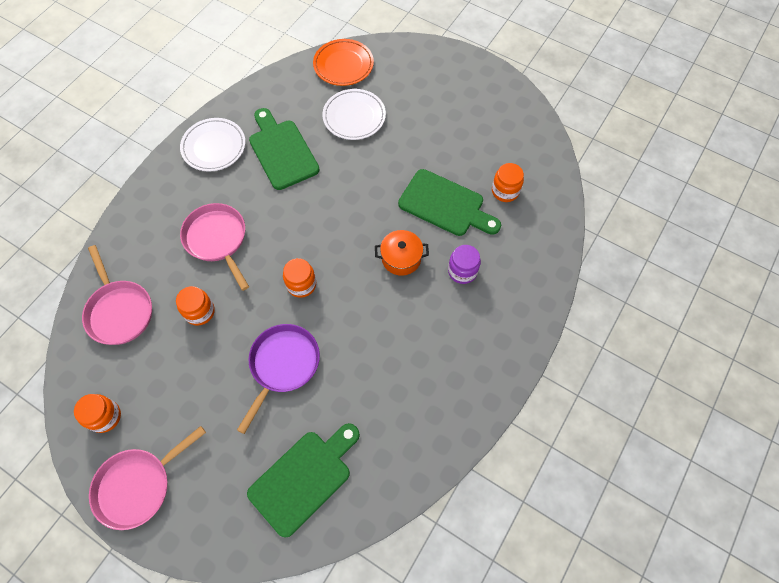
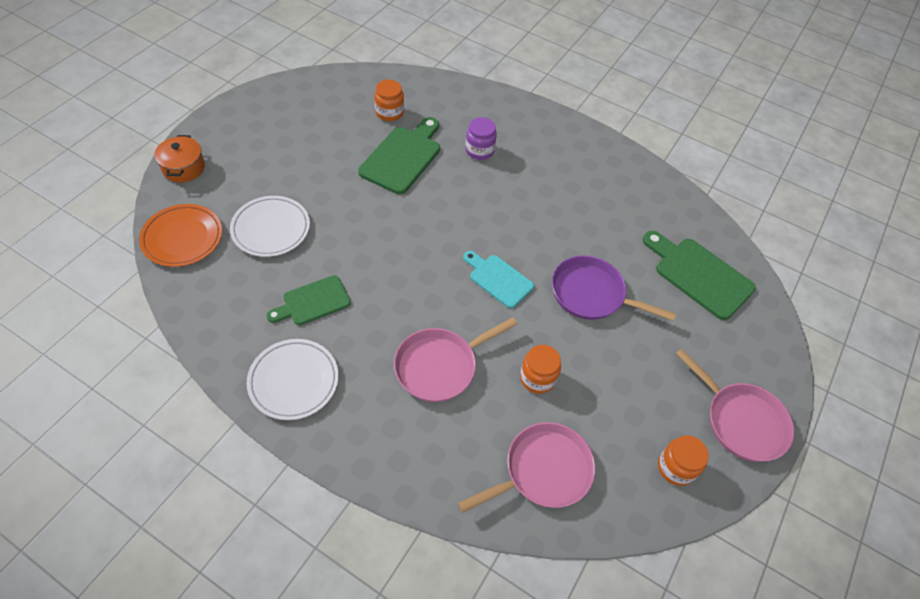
camera: 95 degrees left, 10 degrees down
(282, 151) = (313, 302): green cutting board -> green cutting board, size x0.64
(301, 284) = (498, 279): orange jar -> turquoise cutting board
(401, 258) = (465, 195): orange pot -> orange pot (184, 168)

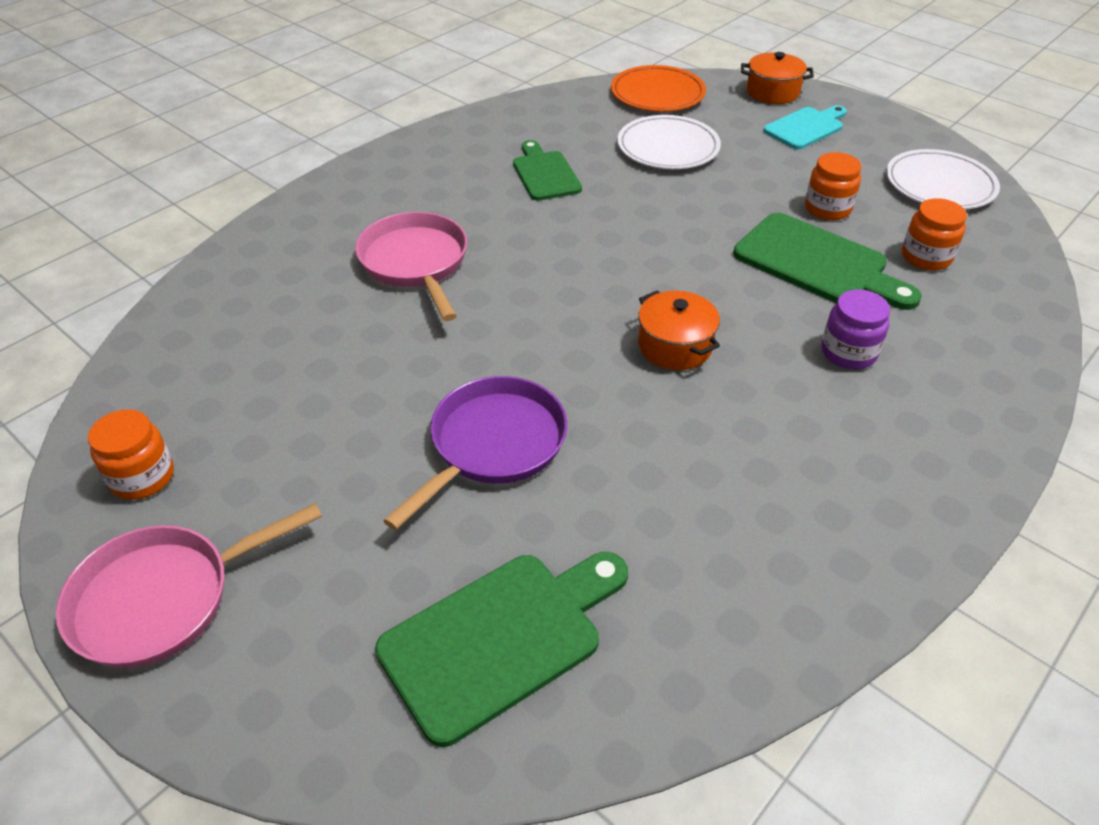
camera: 105 degrees right, 10 degrees down
(293, 381) = (438, 158): white plate -> white plate (939, 185)
(492, 220) = (675, 346): none -> orange pot
(498, 279) = (548, 336): turquoise cutting board -> turquoise cutting board (806, 127)
(537, 378) = (360, 350): orange jar -> orange jar (827, 208)
(542, 471) = (223, 332): pink pan -> none

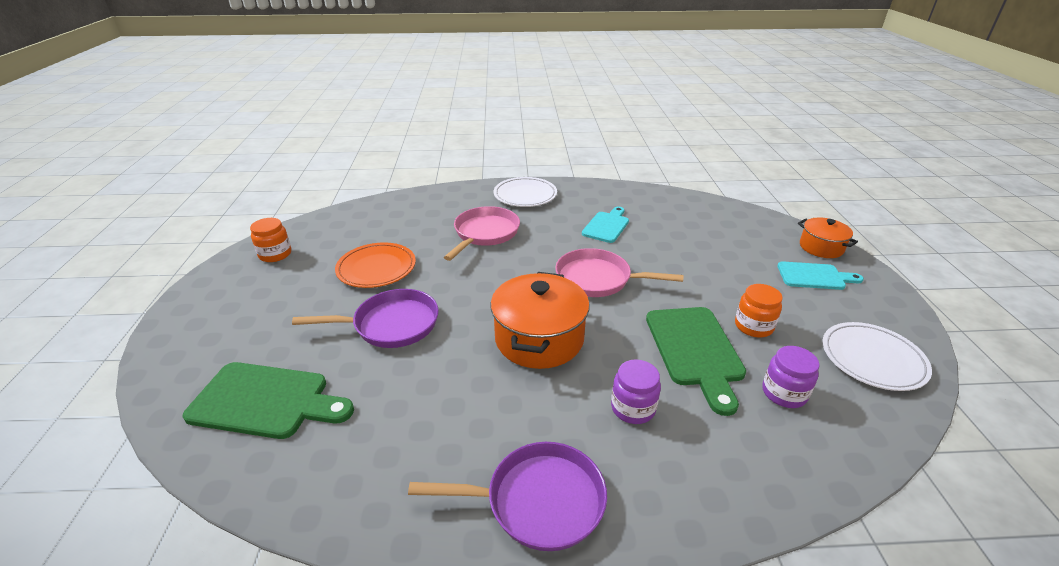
camera: 45 degrees right, 10 degrees down
(163, 598) = (215, 298): pink pan -> pink pan (598, 279)
(545, 174) = (606, 226): green cutting board -> turquoise cutting board
(657, 94) = (736, 217): orange plate -> orange plate (376, 268)
(668, 148) = (697, 245): white plate -> white plate (525, 195)
(675, 346) = (539, 339): orange pot -> orange pot, size x1.71
(899, 490) = (537, 501): none -> purple pan
(926, 257) = (784, 393): orange jar -> purple jar

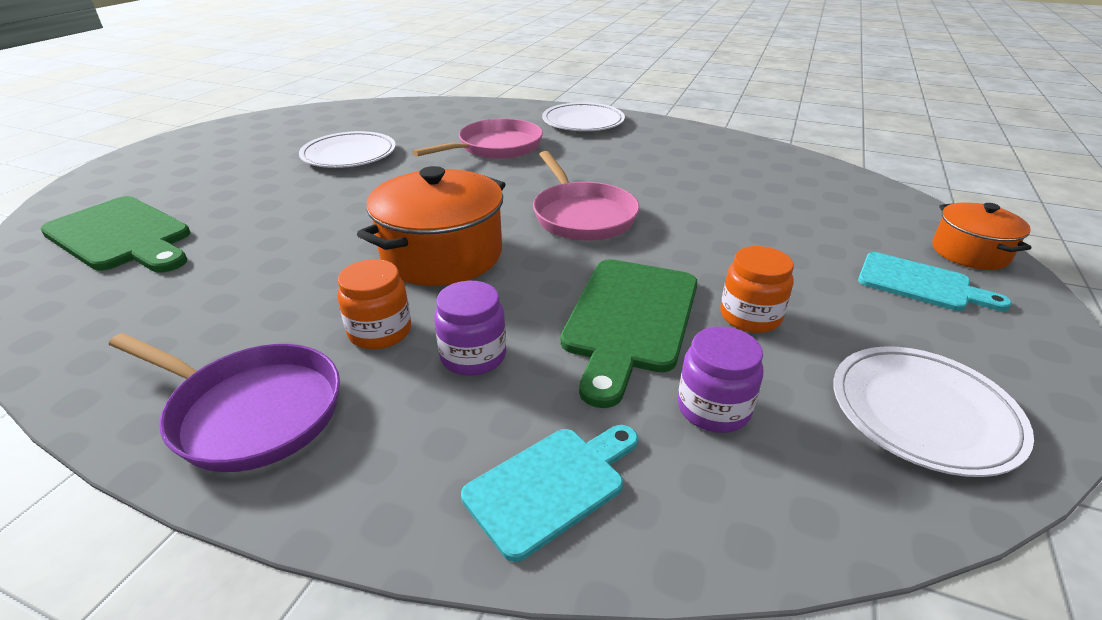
camera: 25 degrees right, 0 degrees up
(275, 254) = (273, 126): orange jar -> orange jar (380, 332)
(376, 268) = (349, 155): orange plate -> white plate
(390, 324) = (304, 204): purple pan -> none
(598, 279) = (581, 215): pink pan -> pink pan turned 150 degrees counterclockwise
(606, 226) = (652, 167): turquoise cutting board -> turquoise cutting board (551, 485)

